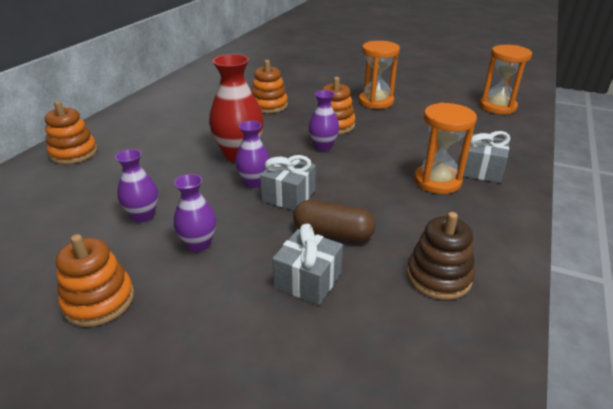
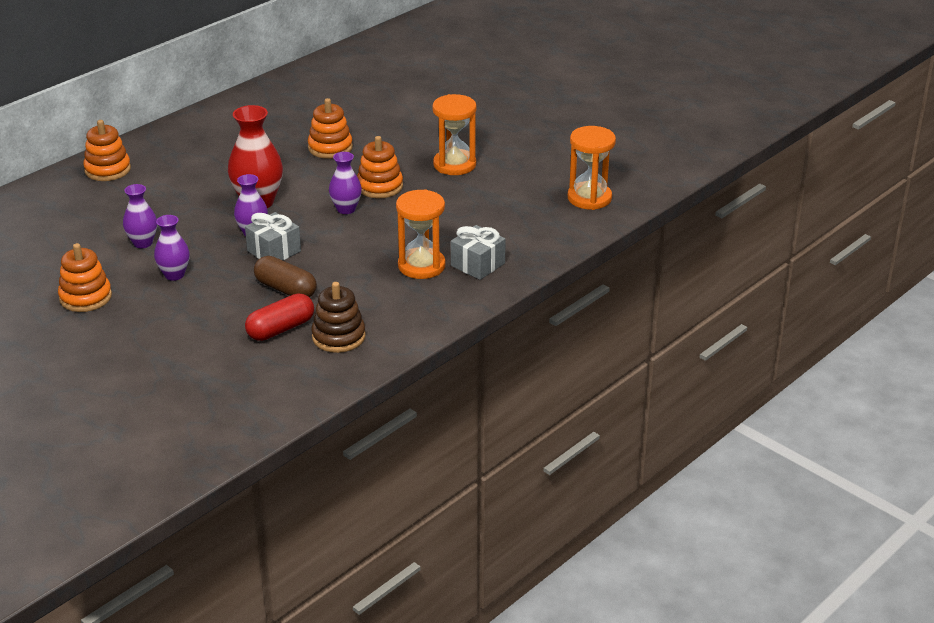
camera: 20 degrees right, 0 degrees up
(308, 280) = (238, 317): grey gift -> none
(367, 283) = (281, 329): none -> red capsule

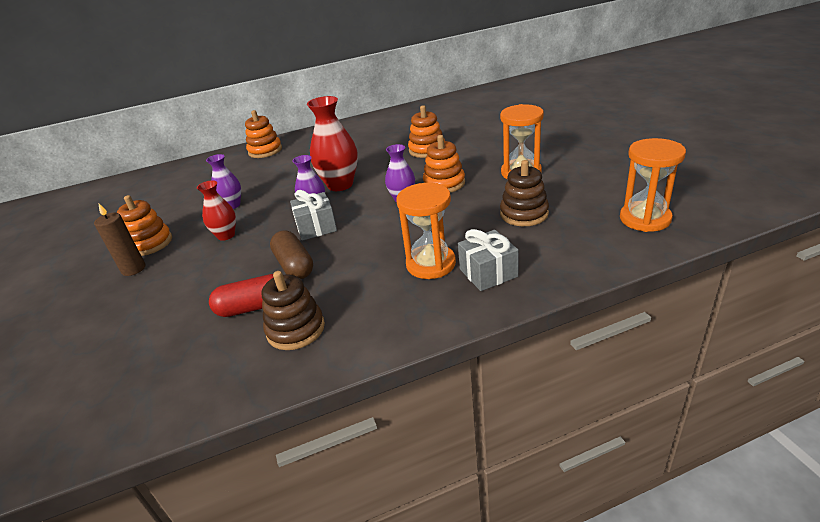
camera: 30 degrees right, 0 degrees up
(100, 323) = (133, 269): none -> brown candle
(174, 275) = (226, 235): purple vase -> red vase
(481, 208) = (524, 214): none -> brown stacking toy

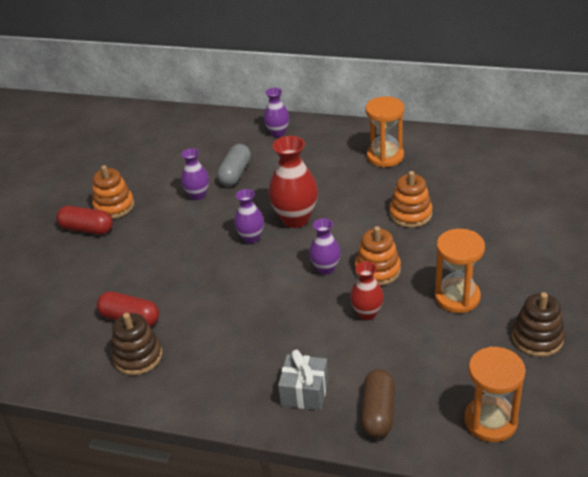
camera: 35 degrees right, 5 degrees up
(133, 269) = (87, 229): brown candle -> red capsule
(226, 235) = (167, 230): red vase -> red vase (367, 313)
(254, 182) = (235, 173): none -> grey capsule
(265, 151) = (278, 133): orange stacking toy -> purple vase
(294, 265) = (185, 294): brown capsule -> brown capsule (378, 412)
(316, 227) = (234, 261): grey gift -> none
(431, 264) = (275, 356): orange hourglass -> orange hourglass (385, 156)
(524, 214) = (400, 349): brown stacking toy -> brown stacking toy (537, 338)

